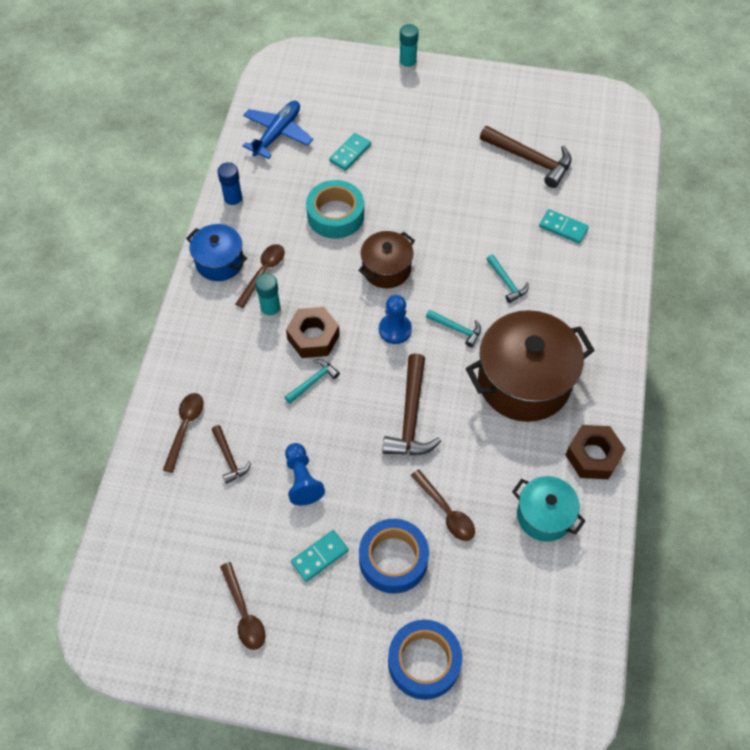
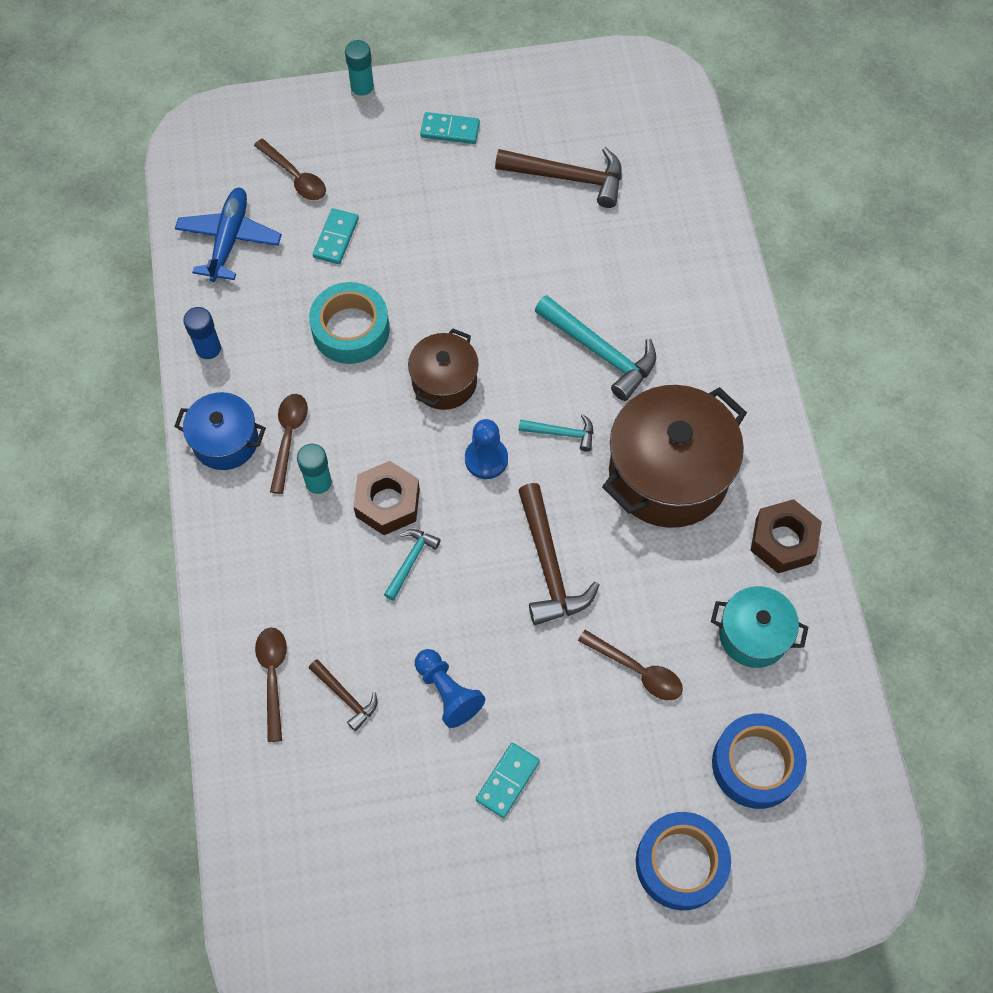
camera: 20 degrees left, 5 degrees up
(244, 613) = (444, 885): brown spoon -> brown spoon (295, 177)
(393, 559) = (597, 752): blue tape -> blue tape (756, 764)
(506, 282) = (600, 352): turquoise hammer -> turquoise hammer, size x1.84
(563, 228) = (642, 257): turquoise domino -> turquoise domino (450, 130)

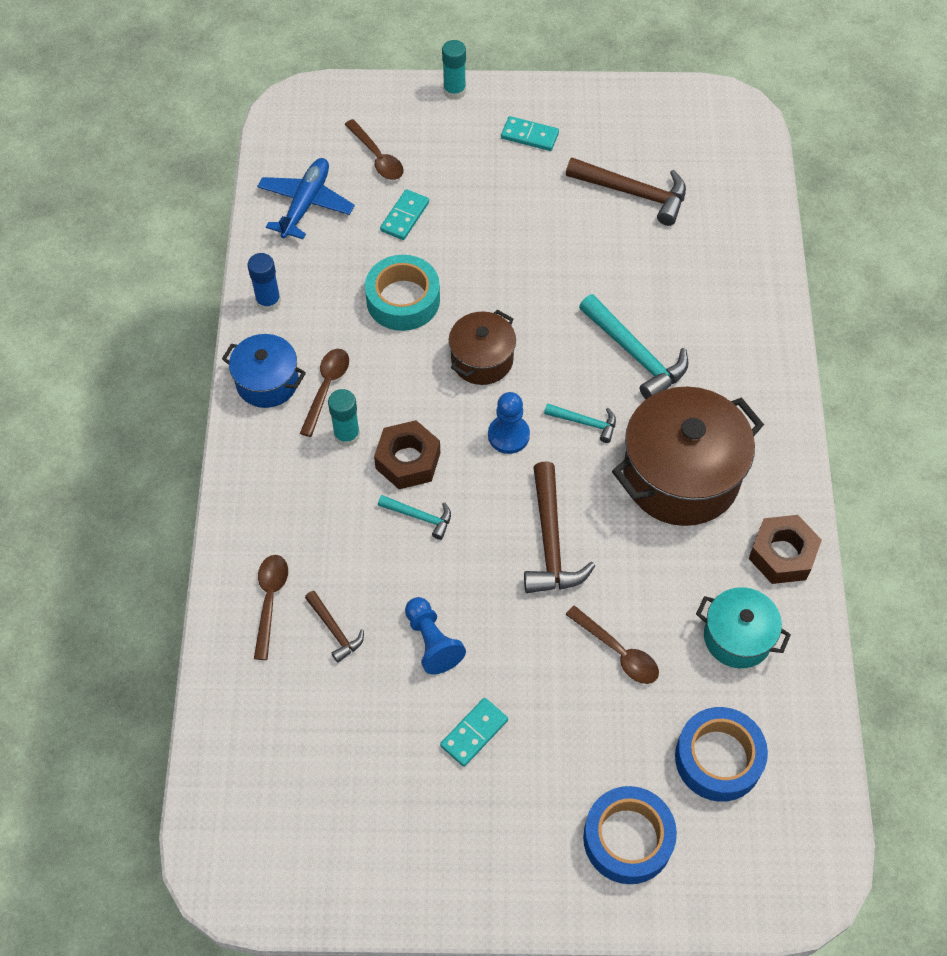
camera: 10 degrees right, 5 degrees down
(410, 561) = (419, 517): turquoise hammer -> turquoise hammer turned 75 degrees clockwise

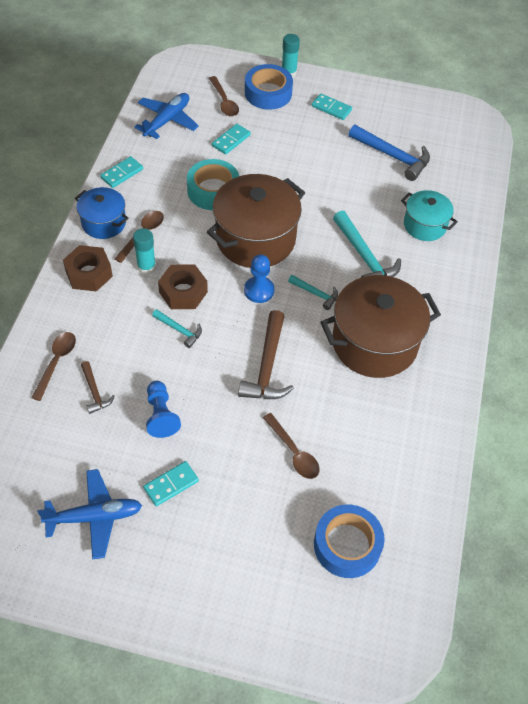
camera: 10 degrees right, 5 degrees down
(268, 301) = (122, 174): blue glue stick -> turquoise domino
(390, 799) = (95, 517): none -> blue plane
(482, 360) = (255, 239): brown pot -> brown pot, size x1.80
(628, 839) = (261, 587): blue tape -> blue tape (268, 93)
(633, 193) = (392, 156): brown hammer -> blue hammer
(737, 637) = (385, 462): turquoise pot -> turquoise pot (425, 225)
(782, 554) = (434, 412): brown nut -> brown nut (89, 273)

